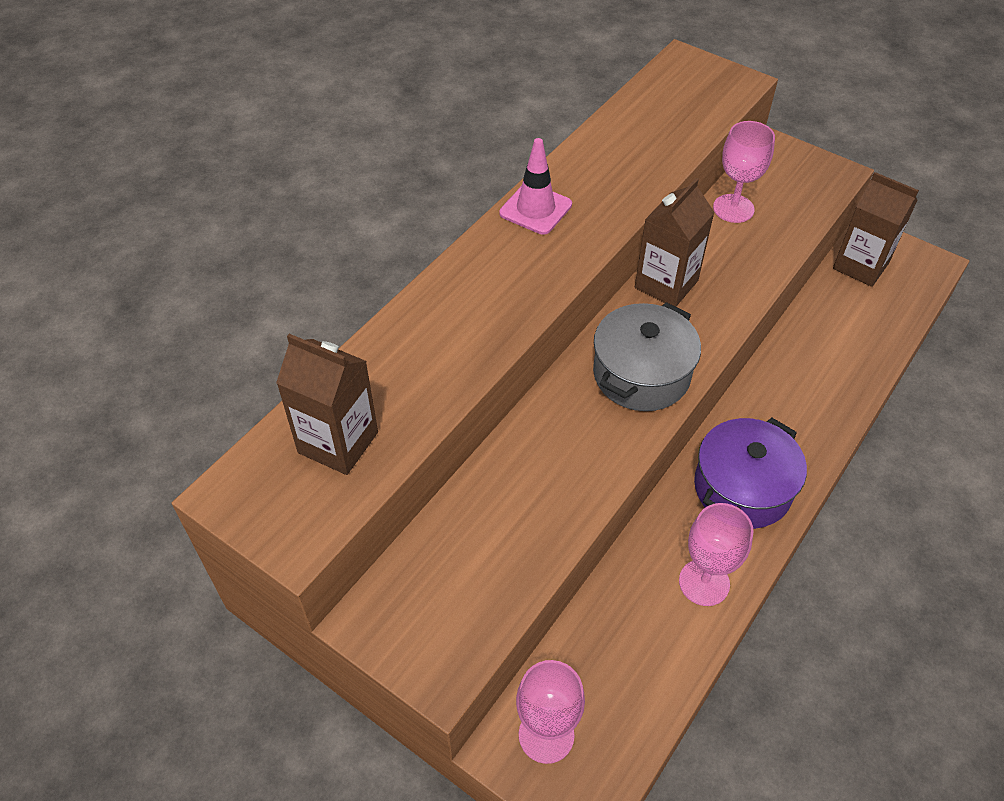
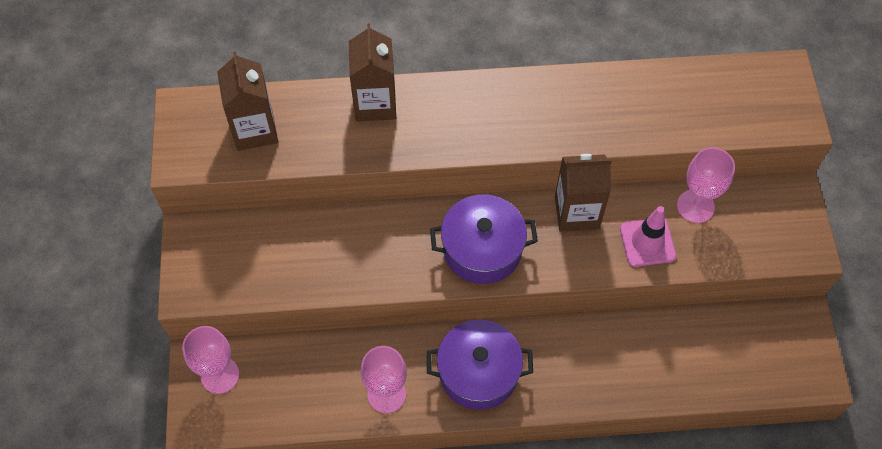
camera: 50 degrees right, 10 degrees up
(535, 209) = (530, 91): pink traffic cone -> pink traffic cone (647, 242)
(641, 374) = (482, 249): grey pot -> purple pot
(860, 265) = (764, 329): brown carton -> brown carton (375, 103)

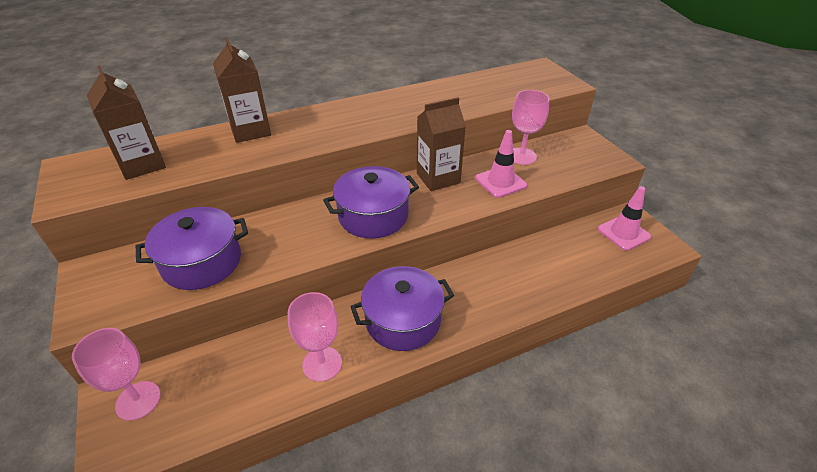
camera: 20 degrees left, 20 degrees down
(296, 258) = (202, 262): none -> purple pot
(779, 341) = (623, 233): none -> pink traffic cone

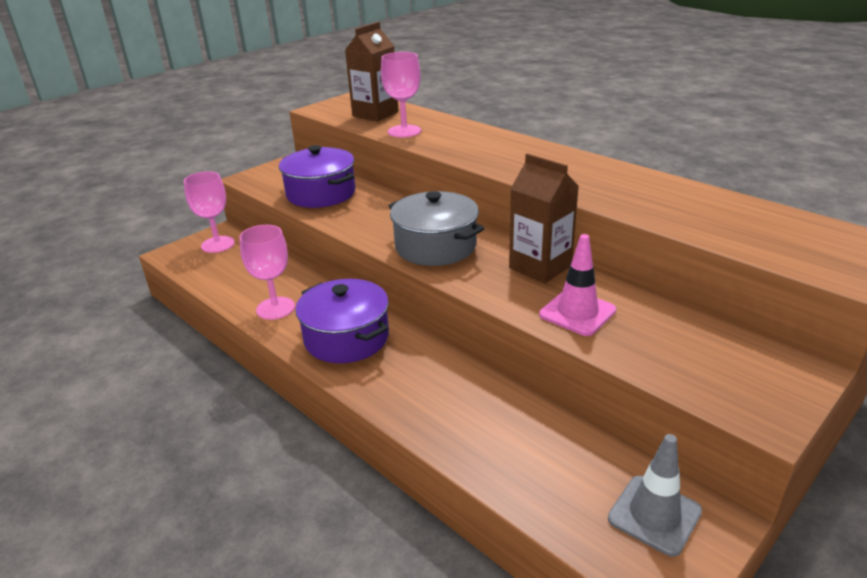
camera: 70 degrees right, 10 degrees down
(250, 131) = (461, 130): brown carton -> none
(373, 216) = (435, 246): purple pot -> grey pot
(521, 156) = (662, 318): pink goblet -> pink goblet (404, 131)
(623, 233) = (654, 515): pink traffic cone -> grey traffic cone

